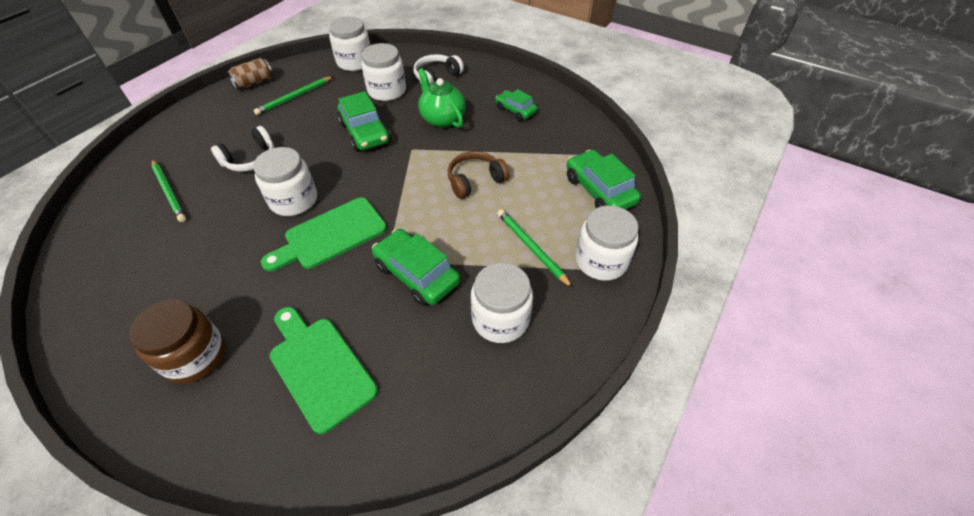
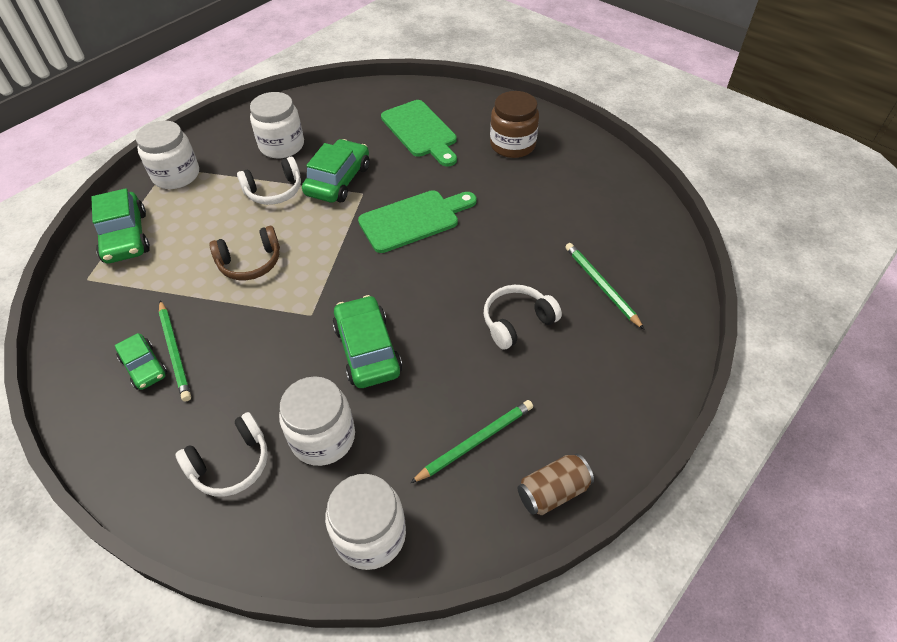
camera: 170 degrees left, 0 degrees up
(294, 200) = (454, 260): white jar -> none
(417, 274) = (338, 180): green car -> green car turned 120 degrees counterclockwise
(442, 118) = (255, 363): green teapot -> none
(483, 252) = (274, 191): none -> white headphones
(531, 248) = (229, 190): green pencil -> green pencil (175, 352)

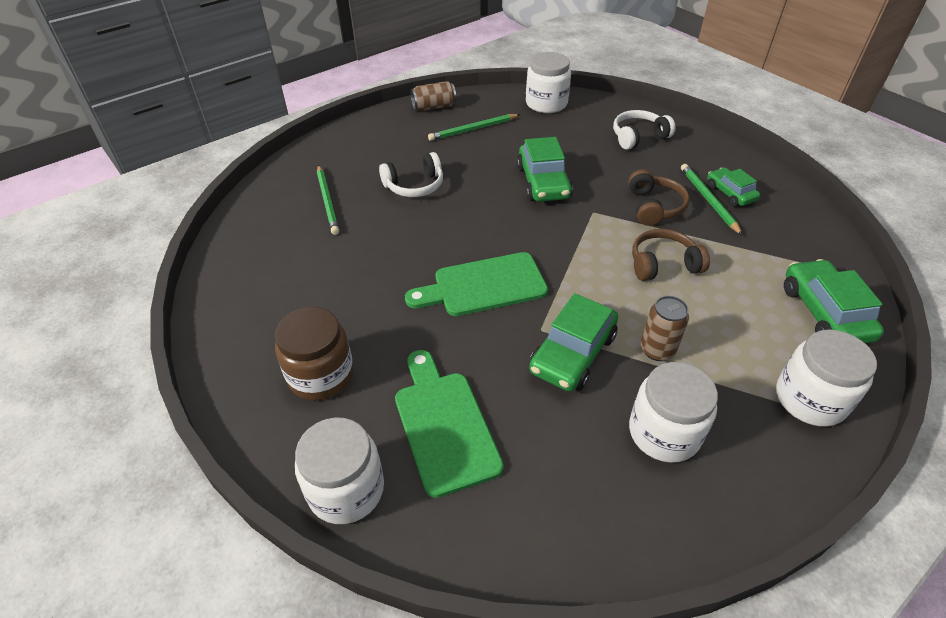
camera: 170 degrees left, 5 degrees down
(241, 332) = (654, 207): none -> brown headphones
(274, 191) = (657, 350): white headphones -> brown can
(323, 437) = (577, 141): white jar -> white jar (346, 489)

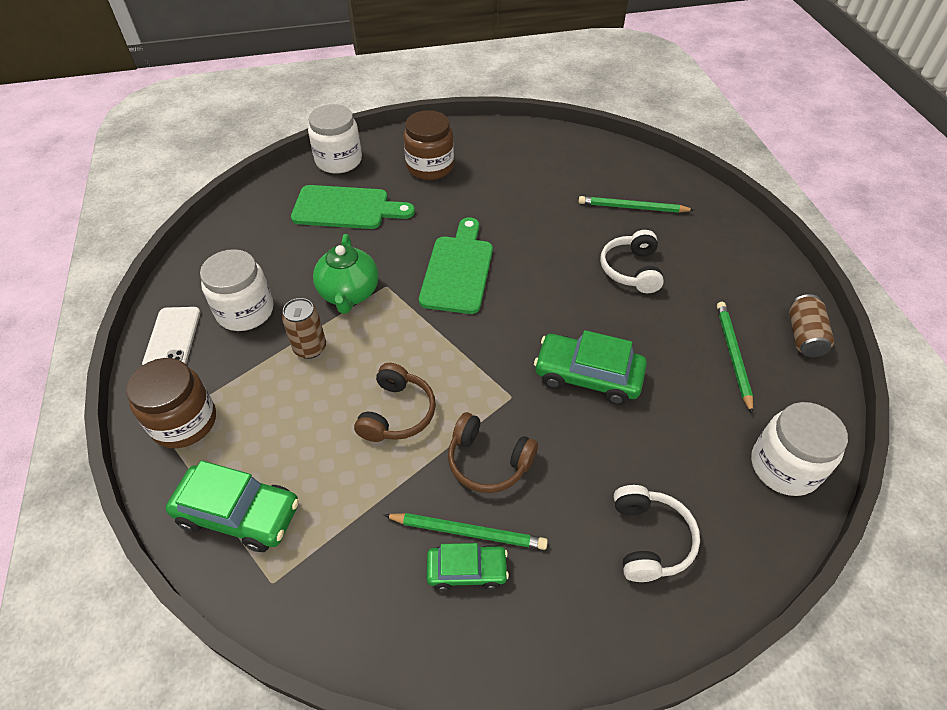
camera: 115 degrees right, 5 degrees up
(572, 353) = (349, 294): green car -> green teapot
(752, 481) = (172, 338): none -> white phone
(810, 399) = (184, 422): white jar -> brown jar

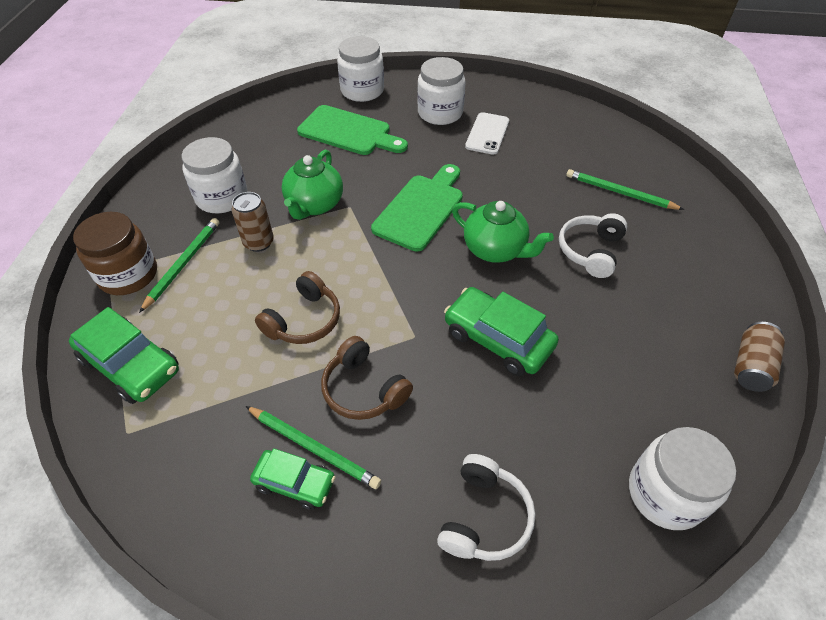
camera: 20 degrees right, 0 degrees up
(172, 338) = (155, 204): white phone -> white phone (487, 134)
(430, 167) = (440, 113): brown jar -> white jar
(547, 292) = (495, 250): none -> green teapot
(732, 355) = (660, 363): green pencil -> green pencil (183, 264)

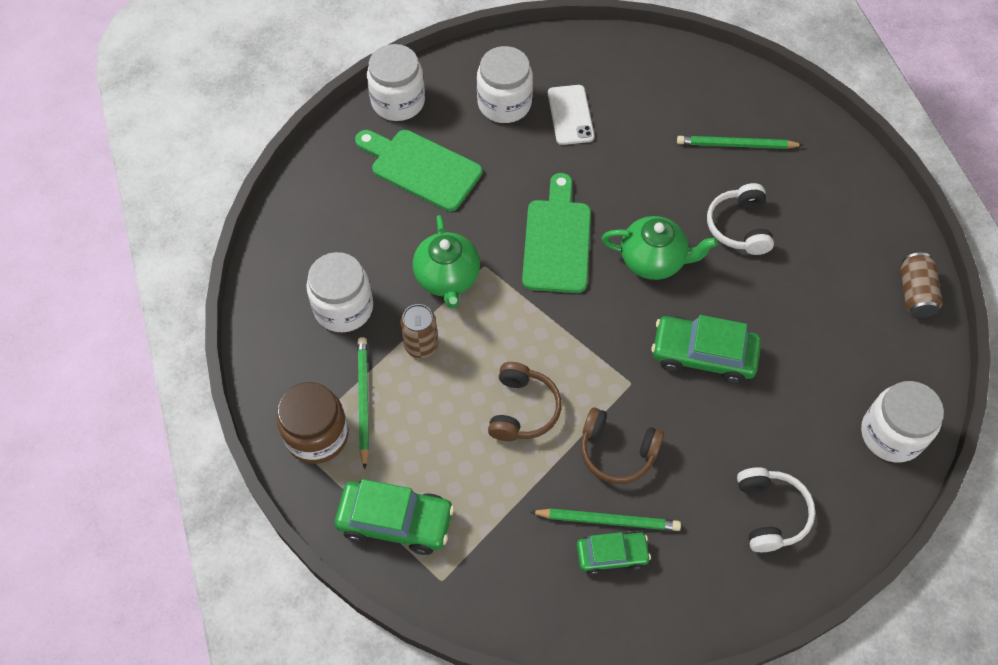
camera: 25 degrees left, 10 degrees up
(348, 132) = (421, 168): green cutting board -> green cutting board turned 150 degrees counterclockwise

